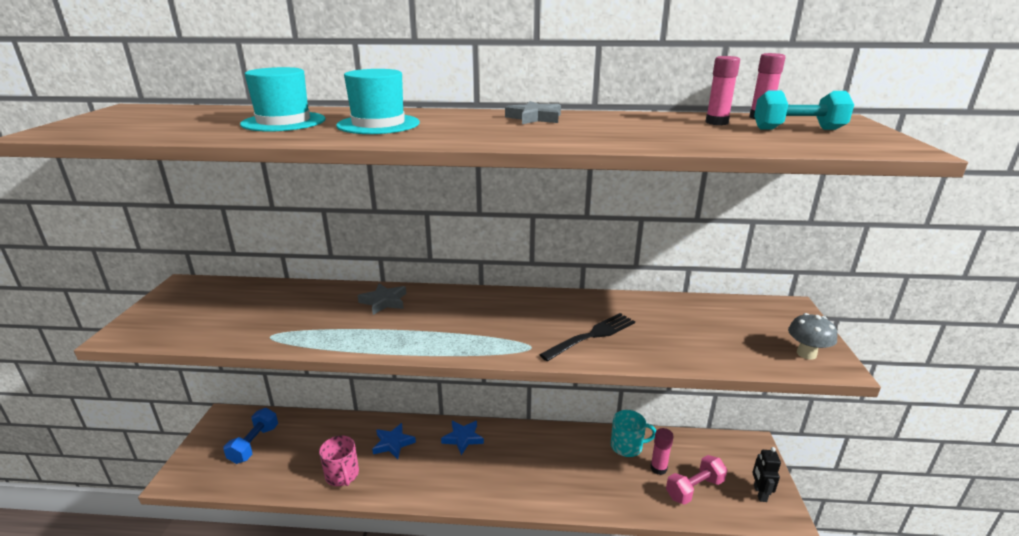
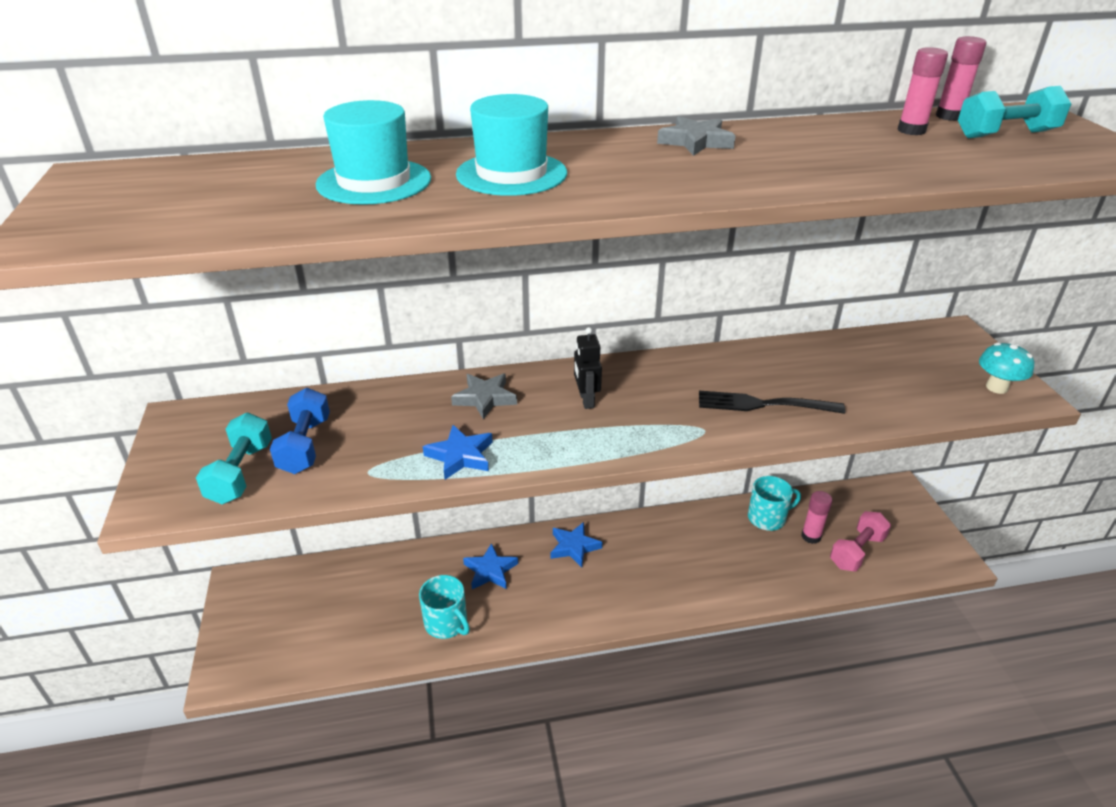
camera: 15 degrees left, 10 degrees up
(191, 323) = (241, 473): none -> turquoise dumbbell
(254, 444) = (306, 609): blue dumbbell -> blue dumbbell (305, 445)
(339, 336) = (460, 456): none -> blue star
(342, 475) = (446, 623): pink mug -> turquoise mug
(591, 336) = (764, 404): black fork -> black fork turned 120 degrees counterclockwise
(759, 493) = (923, 542): black robot -> black robot (586, 400)
(806, 354) = (996, 387): grey mushroom -> turquoise mushroom

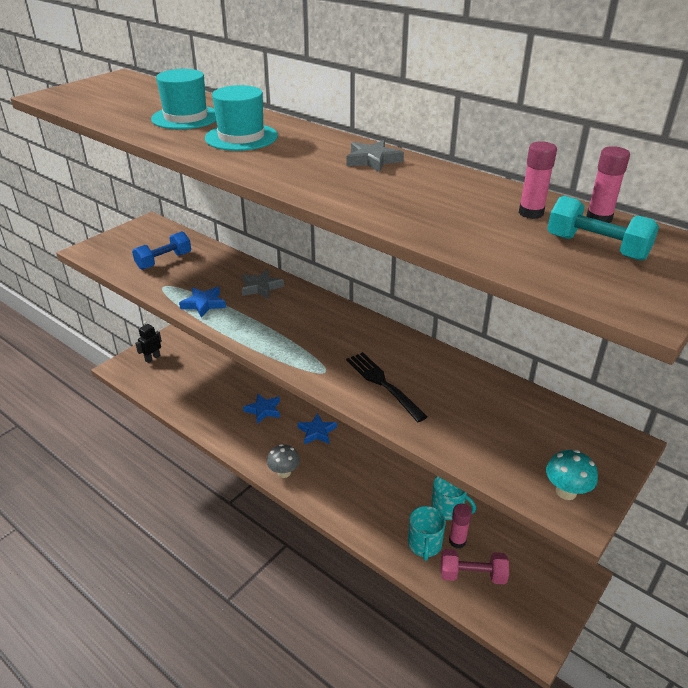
camera: 50 degrees right, 0 degrees up
(241, 473) = (128, 257): turquoise dumbbell -> none
(446, 623) = (212, 416): turquoise mug -> turquoise mug (424, 544)
(586, 400) = (301, 318): black robot -> black robot (152, 358)
(608, 609) = (284, 472): none -> grey mushroom

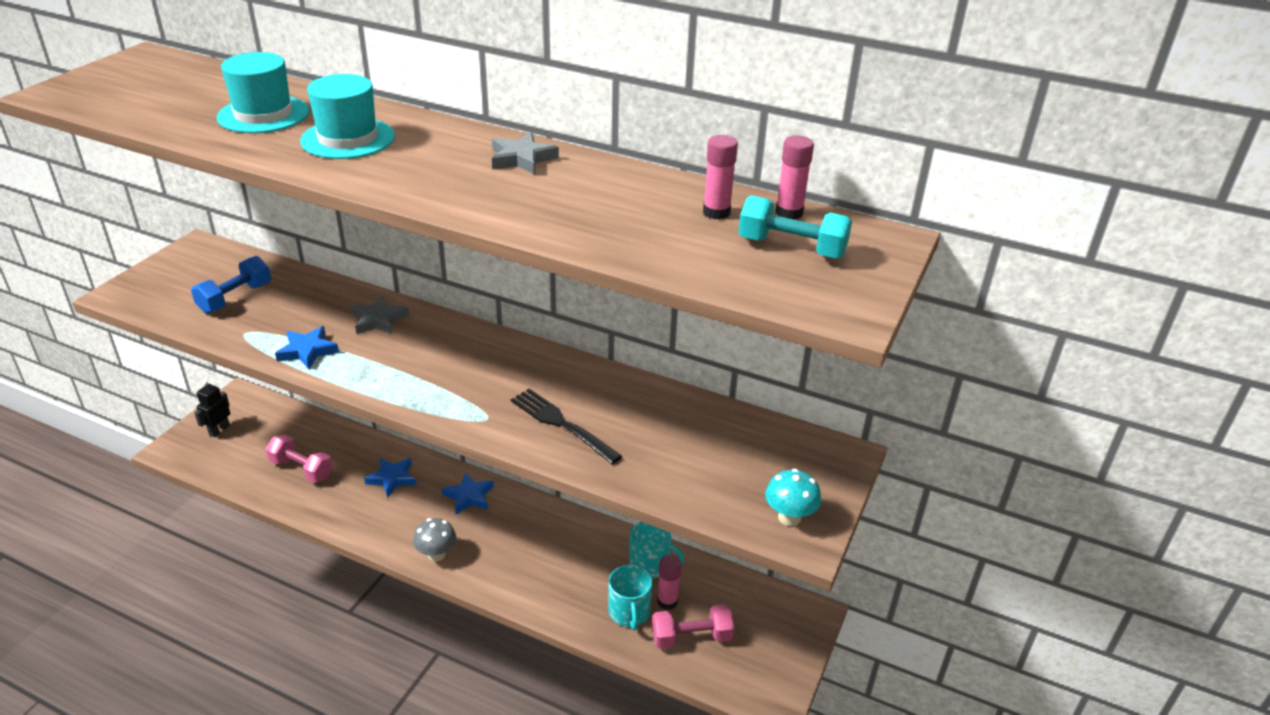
camera: 15 degrees left, 0 degrees up
(201, 394) = (301, 469): none -> pink dumbbell

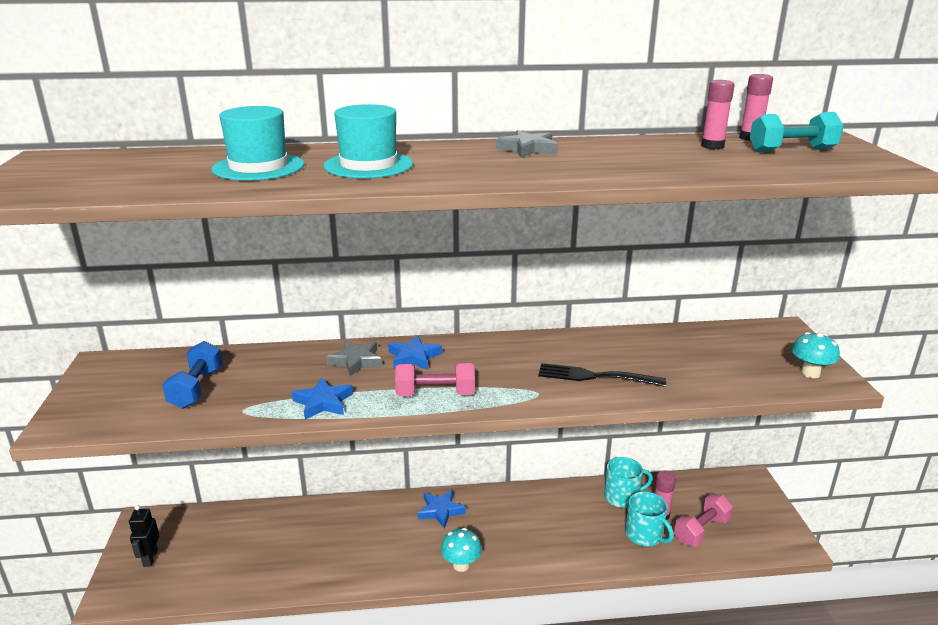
camera: 30 degrees left, 10 degrees down
(301, 469) = (270, 554): pink dumbbell -> pink dumbbell (435, 394)
(392, 479) = (362, 526): blue star -> blue star (414, 357)
(436, 554) = (461, 565): grey mushroom -> turquoise mushroom

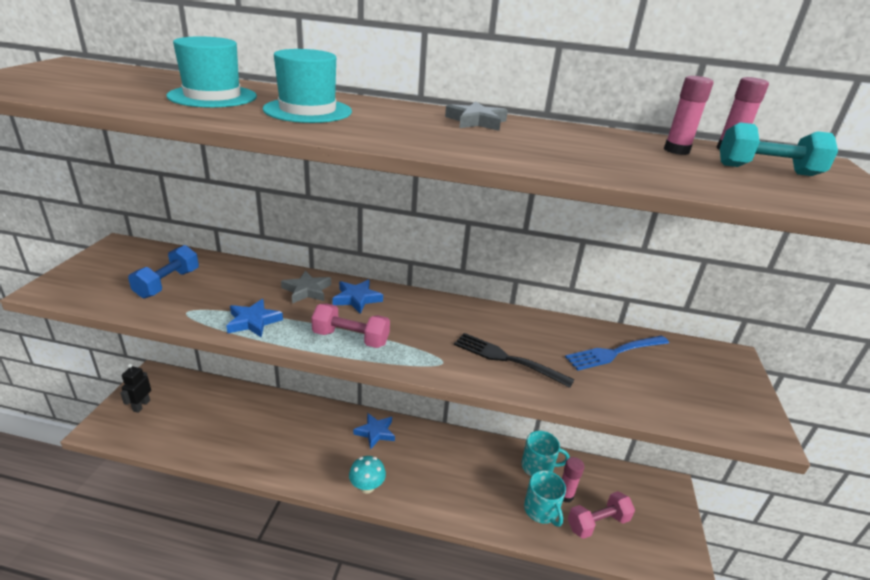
camera: 15 degrees right, 5 degrees up
(686, 348) = (615, 352): none -> blue fork
(810, 373) = (735, 413): turquoise mushroom -> none

